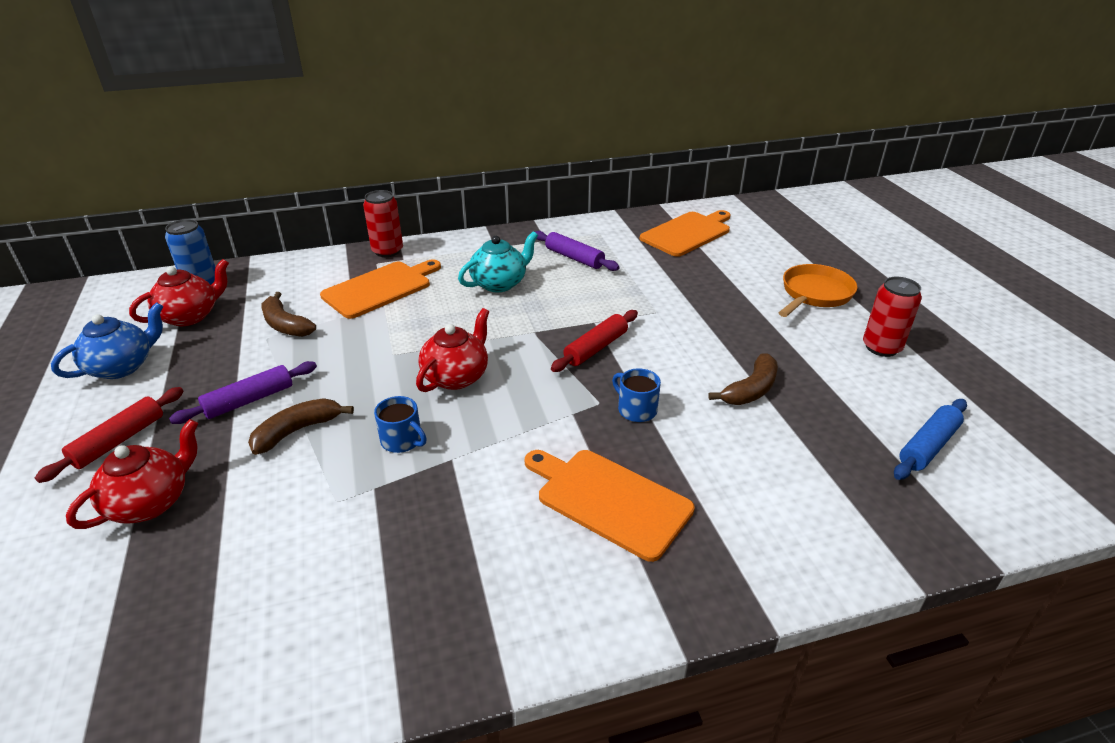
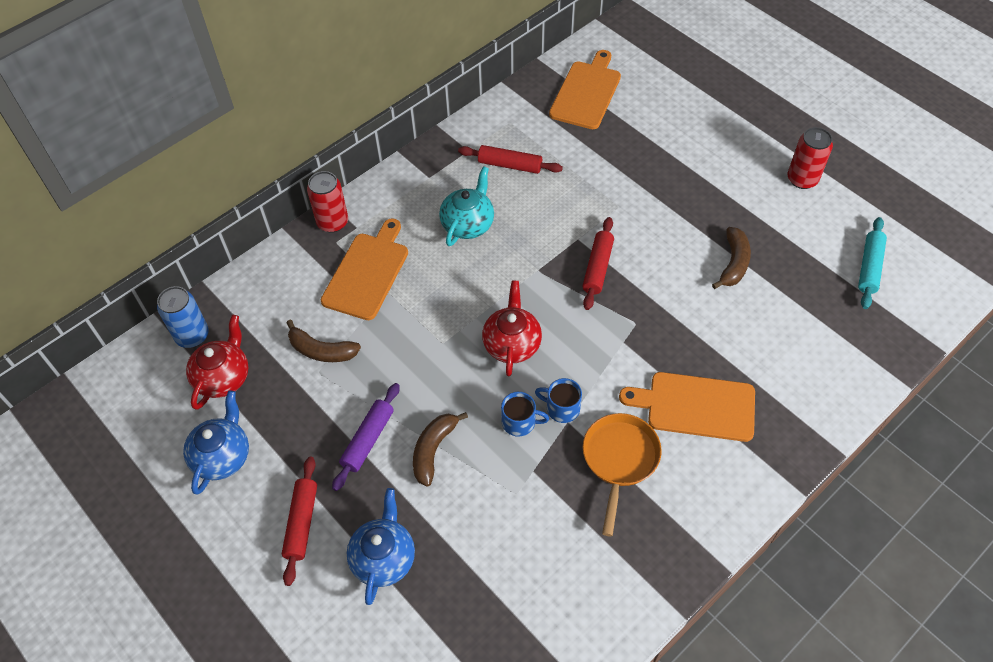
camera: 25 degrees left, 20 degrees up
(151, 502) = (383, 558): red teapot -> blue teapot
(574, 258) = (510, 165): purple rolling pin -> red rolling pin
(636, 409) = (665, 318): blue mug -> blue mug (561, 408)
(814, 294) = (728, 135): orange pan -> orange pan (619, 460)
(928, 446) = (869, 267): blue rolling pin -> turquoise rolling pin

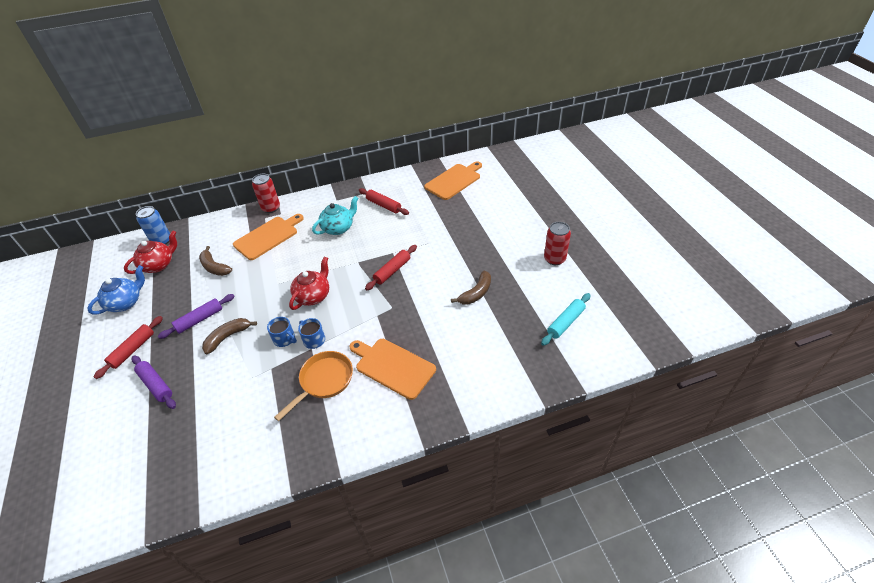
camera: 25 degrees right, 10 degrees down
(383, 558) = (156, 385): blue teapot -> purple rolling pin

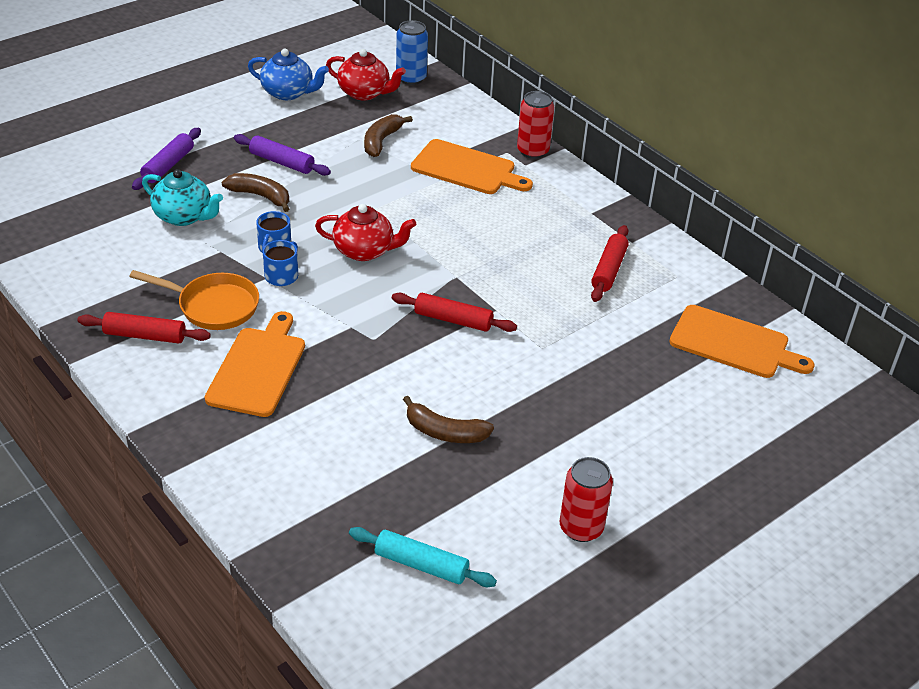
camera: 65 degrees right, 5 degrees down
(133, 350) = (215, 128): red rolling pin -> red rolling pin (145, 336)
(338, 228) = (523, 234): turquoise teapot -> turquoise teapot (184, 216)

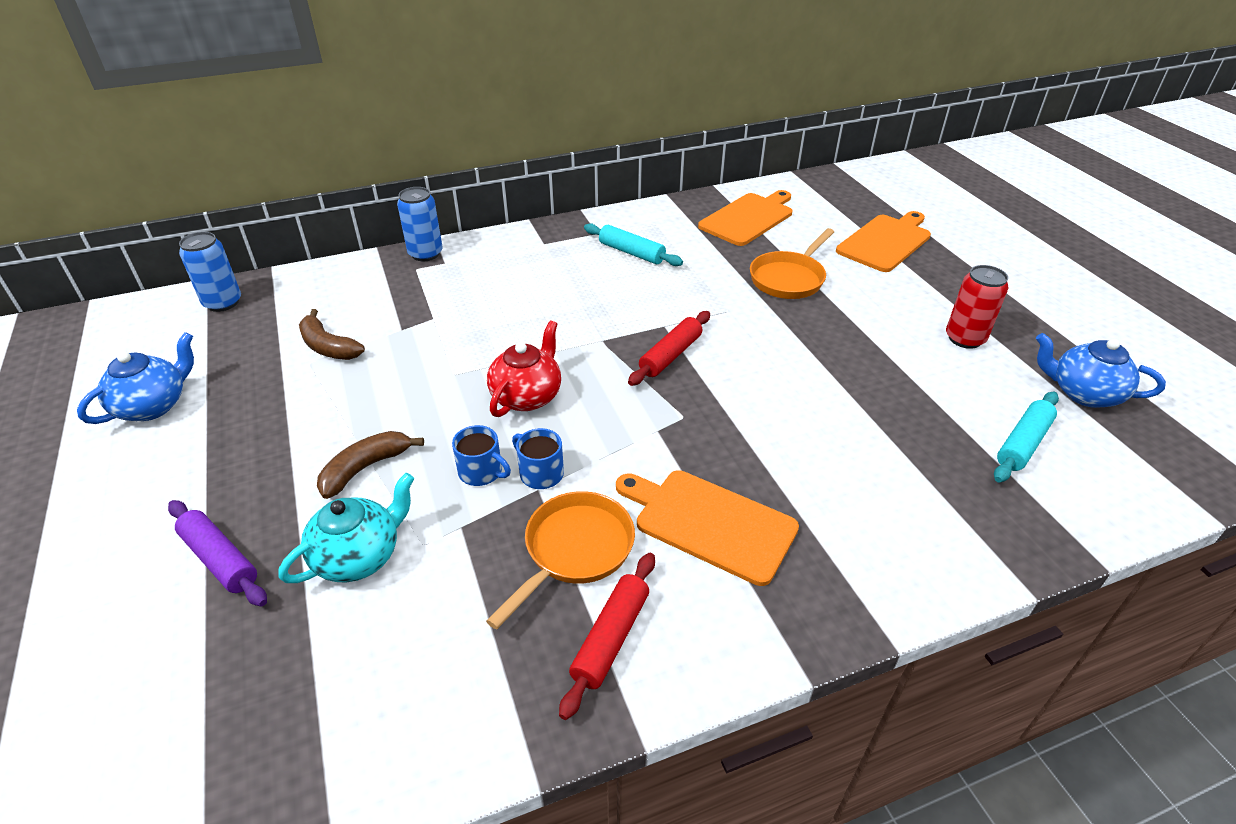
camera: 70 degrees left, 0 degrees up
(281, 162) = (305, 437): purple rolling pin -> none
(365, 93) = (218, 342): red teapot -> none
(445, 432) = (838, 393): brown banana -> none
(467, 169) = (426, 298): orange cutting board -> orange cutting board (885, 242)
(524, 623) = (1083, 393): none -> blue teapot
(533, 151) = (425, 254): red can -> blue can
(609, 270) = (631, 252): red rolling pin -> turquoise rolling pin
(624, 385) = (789, 278): none -> orange pan

